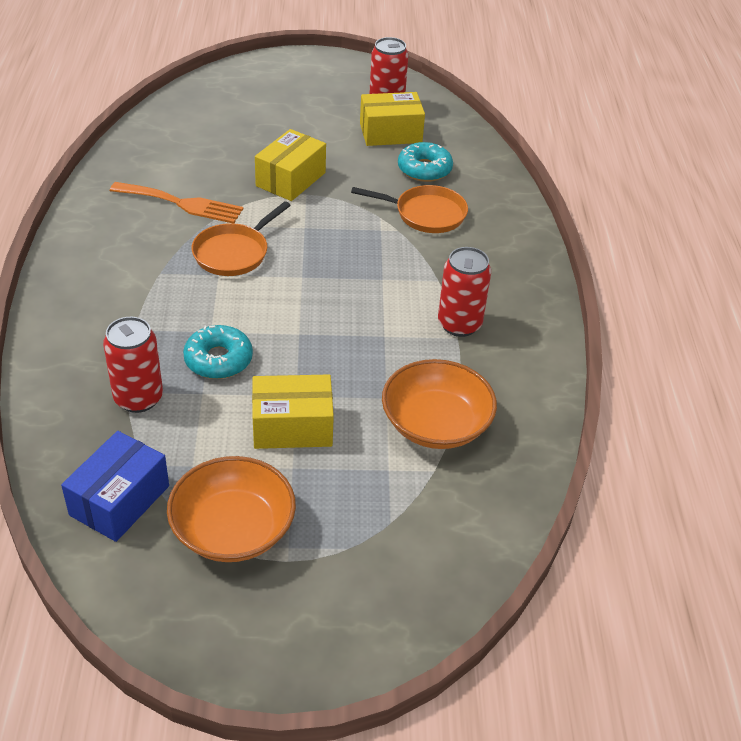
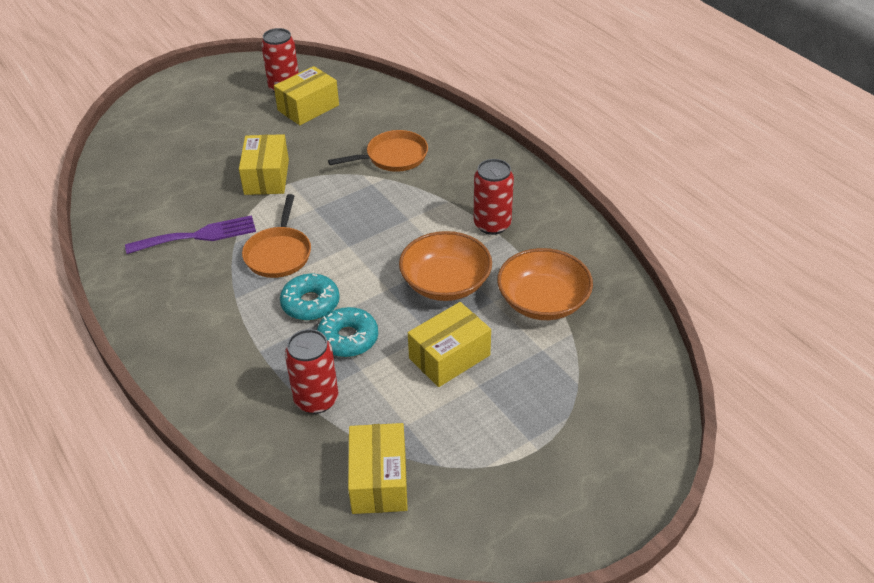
camera: 30 degrees left, 0 degrees up
(119, 500) = (379, 480): blue box -> yellow box
(182, 203) = (198, 236): orange fork -> purple fork
(233, 529) = (480, 451): orange bowl -> orange bowl (445, 283)
(424, 169) = (360, 124): turquoise donut -> turquoise donut (310, 303)

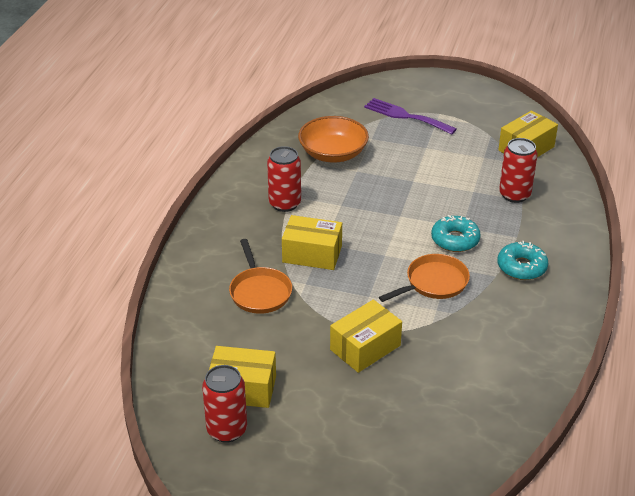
camera: 130 degrees left, 5 degrees down
(198, 236) = (471, 337): purple fork -> purple fork (406, 116)
(348, 338) = (459, 208): turquoise donut -> turquoise donut (521, 267)
(393, 157) = (259, 291): orange pan -> orange pan turned 135 degrees counterclockwise
(445, 283) = (365, 196): orange bowl -> none
(449, 357) = (420, 166): yellow box -> yellow box (312, 254)

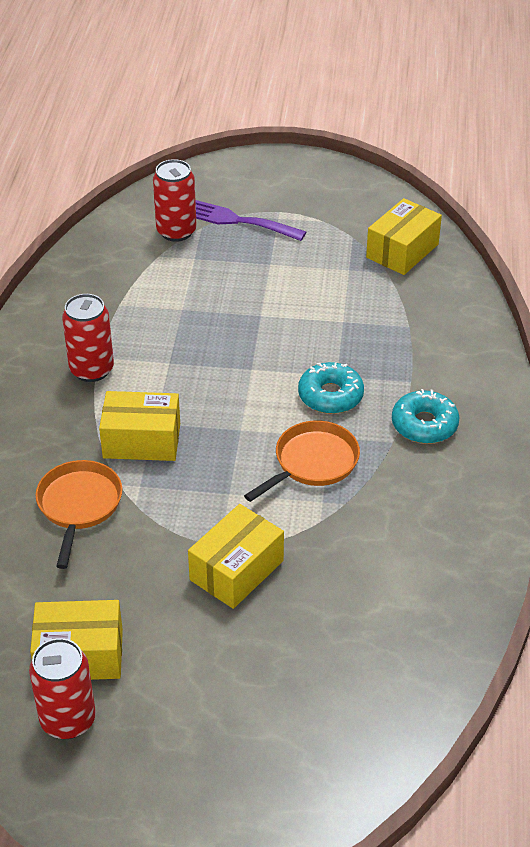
camera: 10 degrees left, 5 degrees up
(259, 291) = (79, 506): orange pan -> orange pan turned 150 degrees counterclockwise
(333, 153) = (145, 287): orange bowl -> none
(514, 195) = (398, 320): red can -> red can (176, 231)

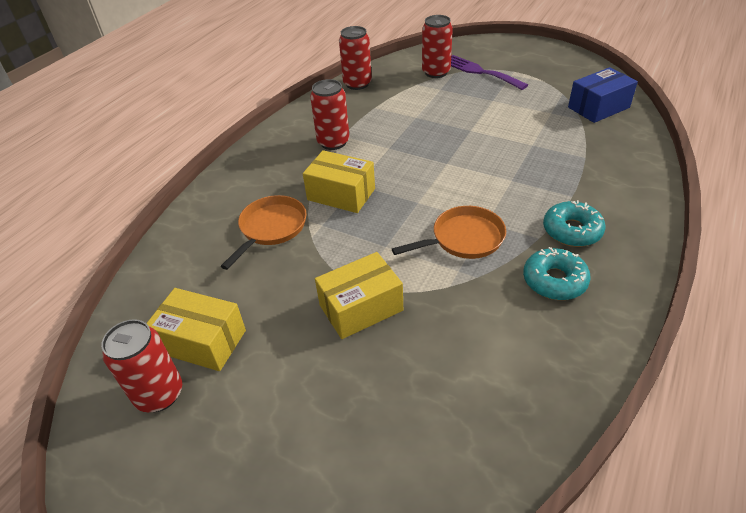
camera: 25 degrees right, 0 degrees up
(75, 270) = (357, 84): none -> red can
(330, 396) = (500, 193): turquoise donut -> turquoise donut (554, 281)
(402, 251) = (598, 107): yellow box -> blue box

